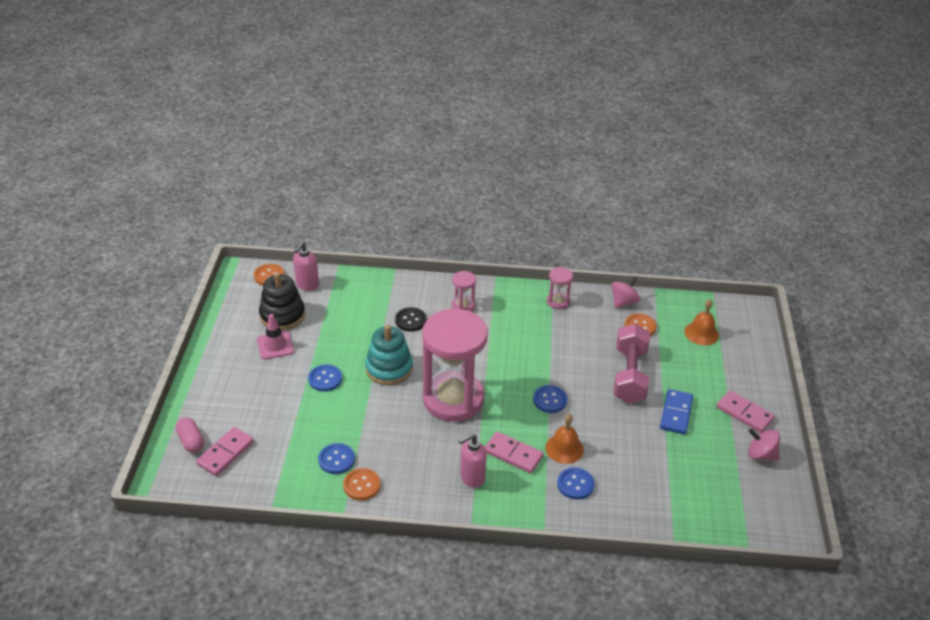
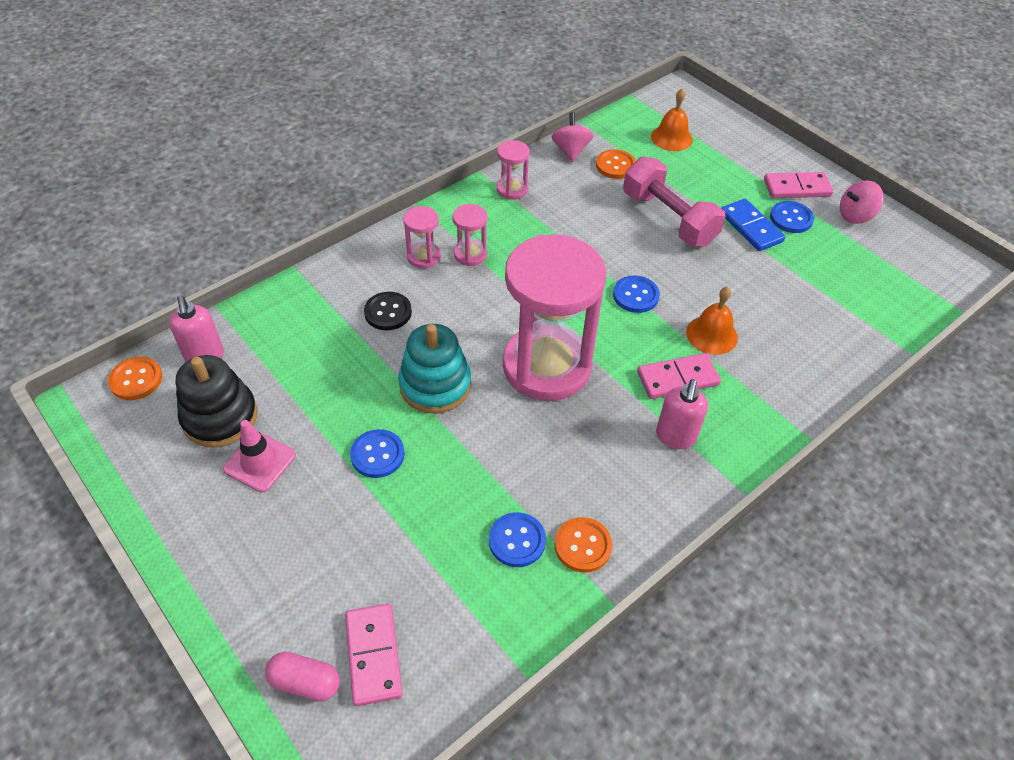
camera: 45 degrees left, 10 degrees up
(488, 320) = (470, 254): none -> pink hourglass
(575, 484) = (767, 363): blue button -> blue button (791, 218)

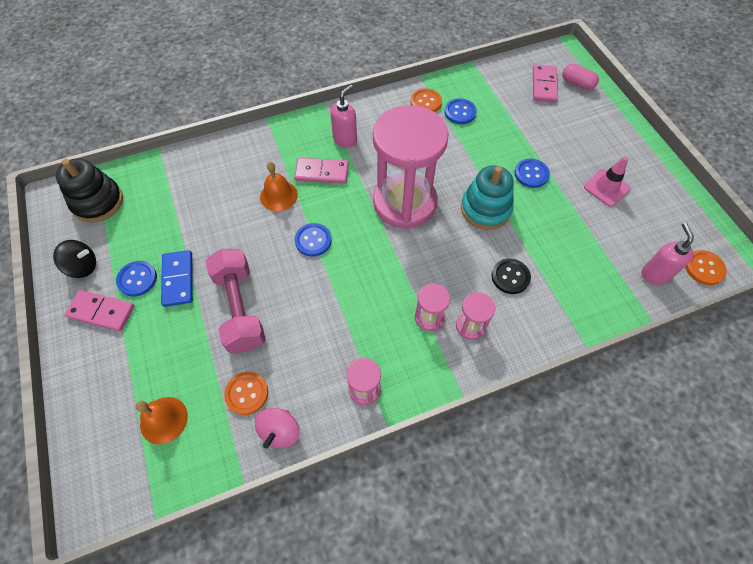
camera: 160 degrees left, 10 degrees up
(220, 417) = (636, 224): black stacking toy -> black stacking toy (98, 202)
(855, 216) = (83, 267): pink spinning top -> black spinning top

